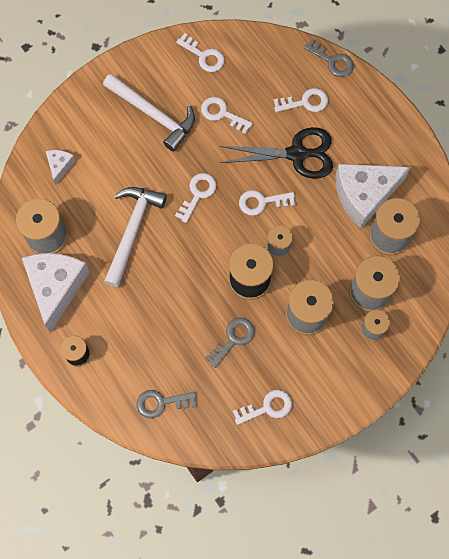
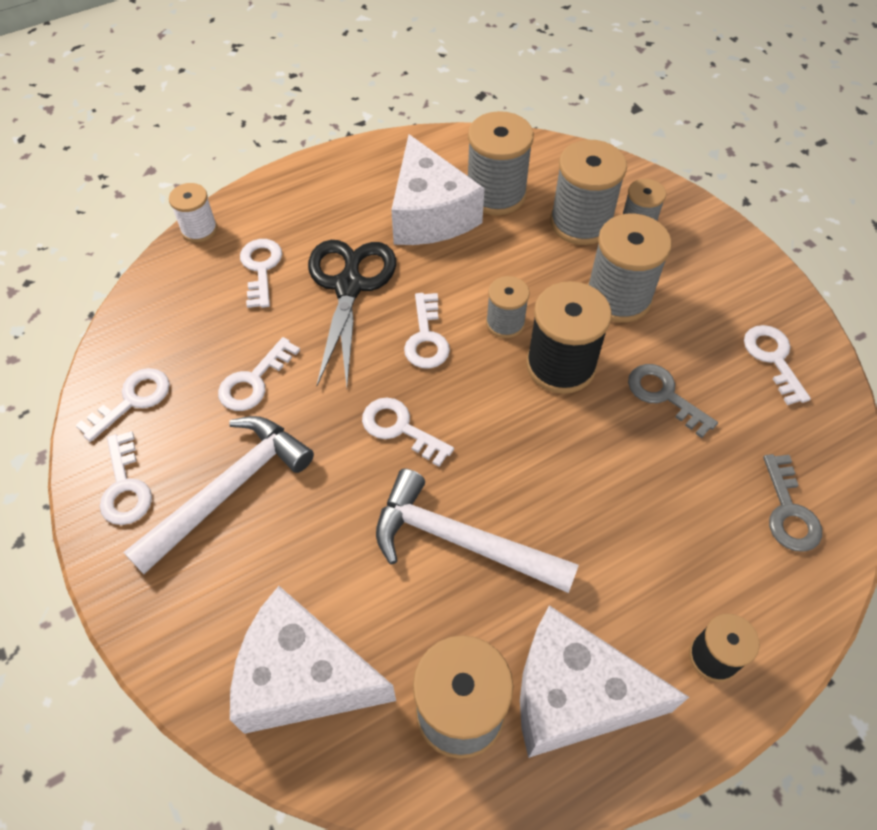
camera: 85 degrees left, 15 degrees down
(60, 166) = (303, 677): white cheese -> white cheese, size x2.16
(151, 66) = (125, 487): none -> white key
(332, 61) = (199, 229): grey key -> white spool

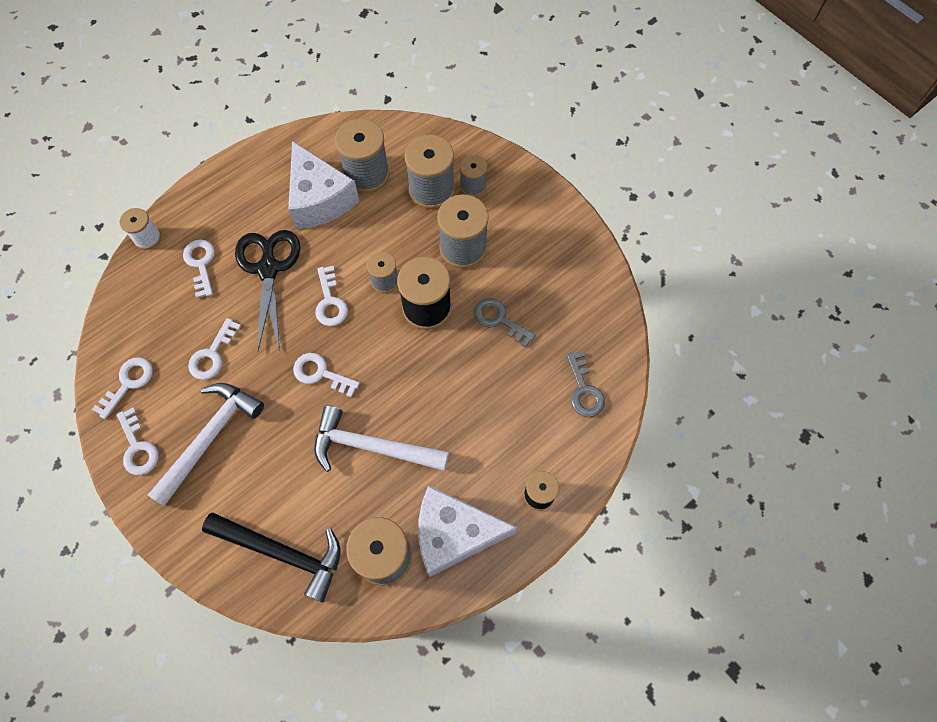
camera: 10 degrees left, 10 degrees up
(303, 677) = (282, 553): white cheese -> black hammer
(773, 358) = (572, 279): white key -> none

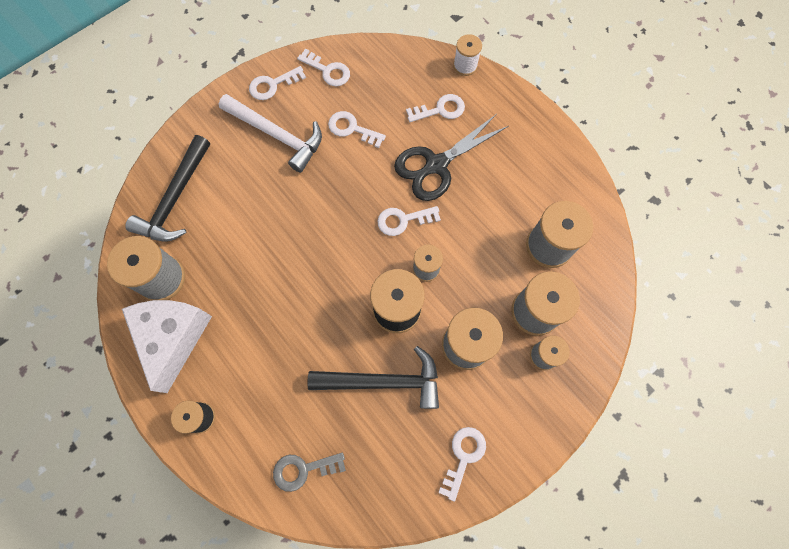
camera: 90 degrees right, 5 degrees up
(268, 269) = (436, 165): black scissors -> black scissors turned 150 degrees clockwise
(319, 199) = (515, 203): white cheese -> none
(320, 373) = (331, 217): white key -> white key (463, 456)
(372, 446) = (260, 264): white hammer -> none
(499, 320) = (383, 382): grey key -> black hammer

